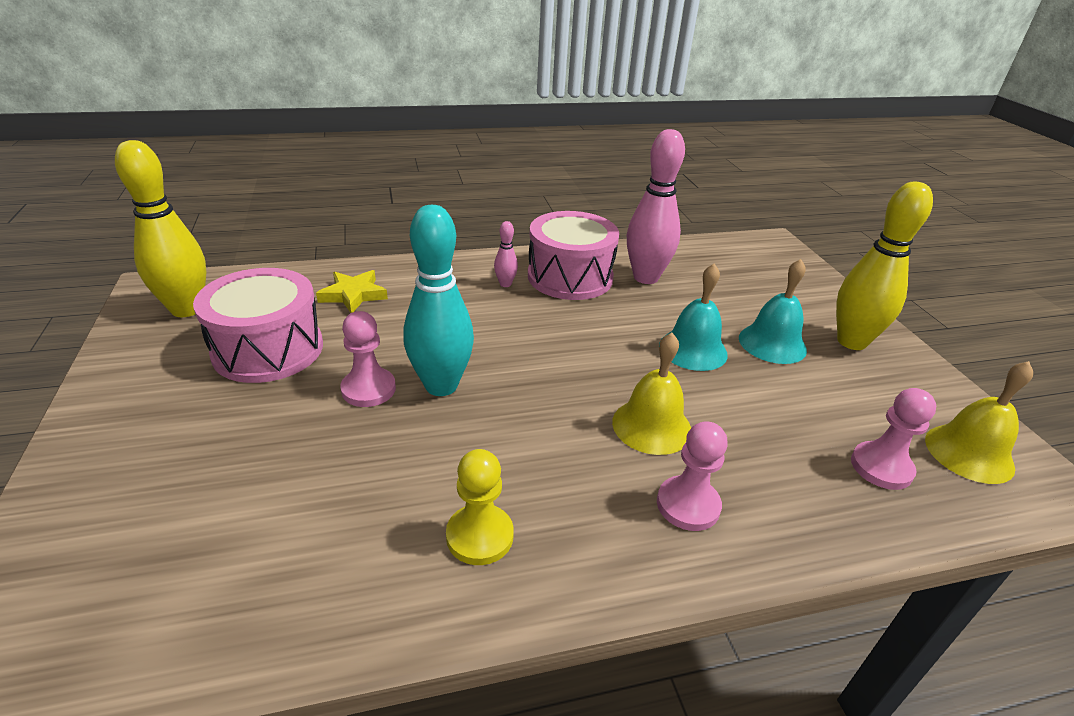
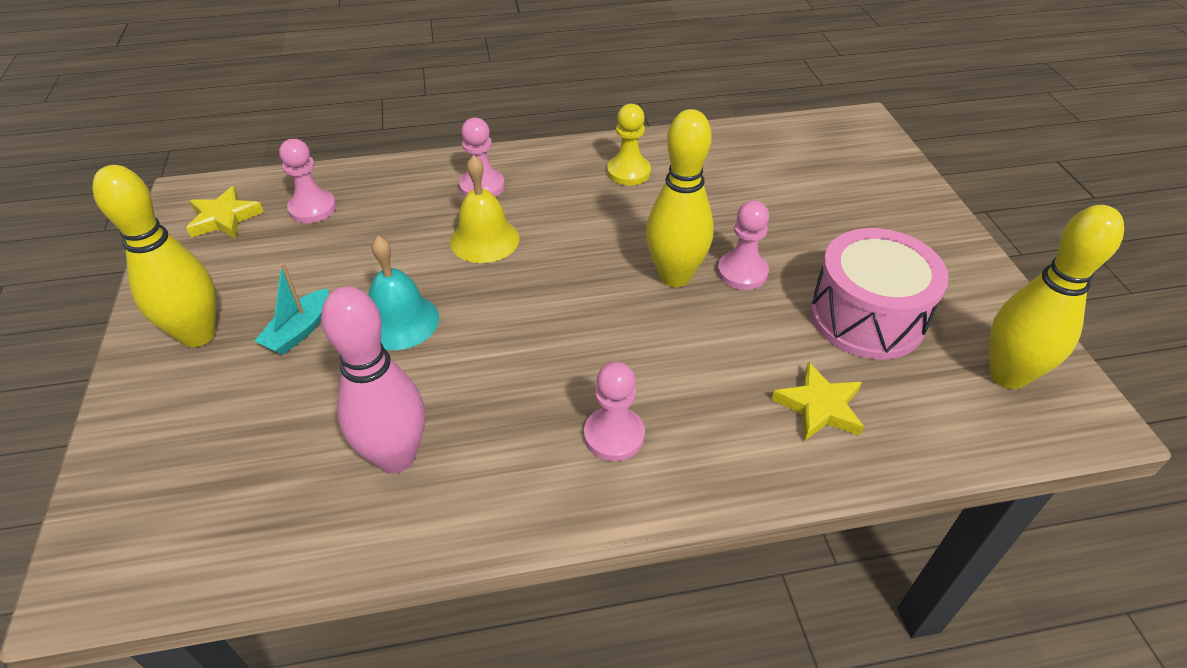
camera: 175 degrees left, 10 degrees up
(441, 385) = (674, 276): turquoise bowling pin -> yellow bowling pin
(505, 284) = (614, 435): pink bowling pin -> pink pawn
(570, 277) = (515, 455): pink drum -> none
(772, 343) = (299, 331): turquoise bell -> turquoise boat
(969, 453) = (224, 218): yellow bell -> yellow star

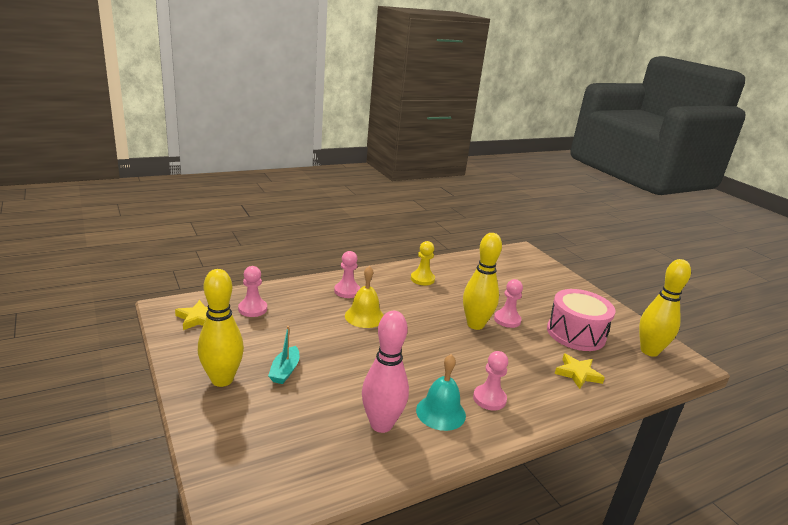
camera: 20 degrees left, 20 degrees down
(400, 321) = (342, 360): turquoise bell -> turquoise bell (440, 412)

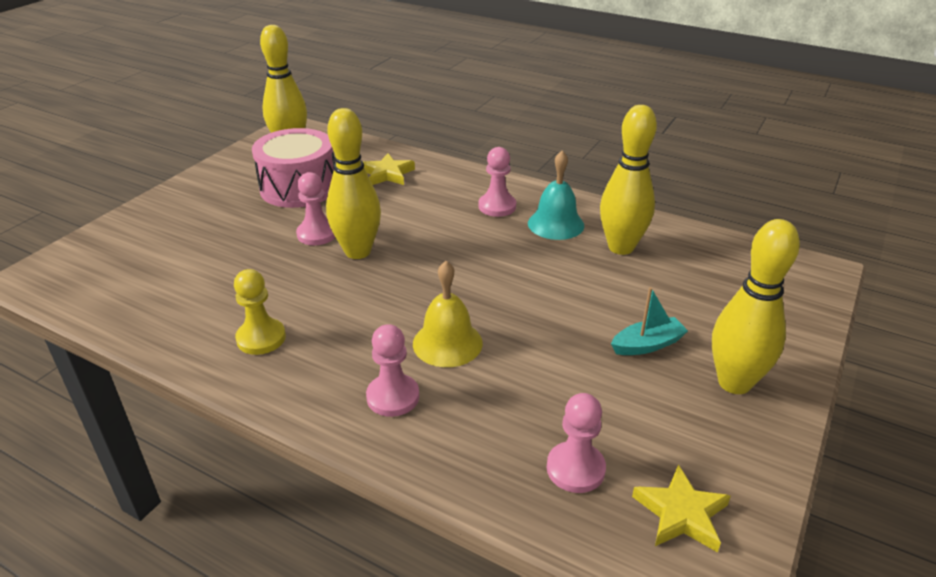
camera: 120 degrees left, 10 degrees up
(381, 424) = (621, 247): pink bowling pin -> yellow bowling pin

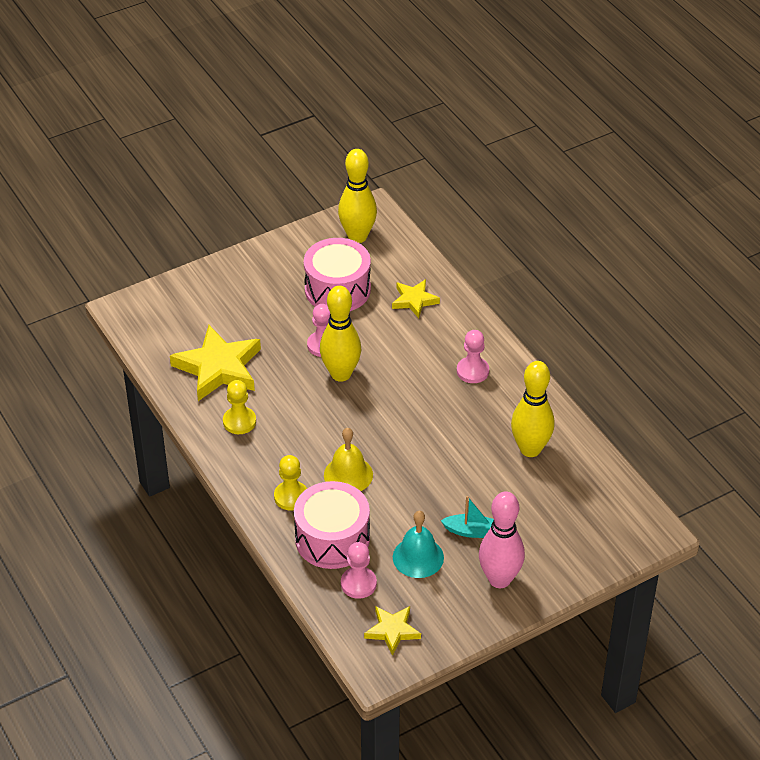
camera: 30 degrees right, 10 degrees up
(198, 293) = (218, 368): none -> yellow star
(393, 397) = (291, 497): pink pawn -> yellow pawn
(490, 425) = (332, 539): none -> pink drum
(555, 224) = (502, 407): turquoise bell -> turquoise bell (418, 557)
(734, 383) = (499, 579): yellow bowling pin -> pink bowling pin

